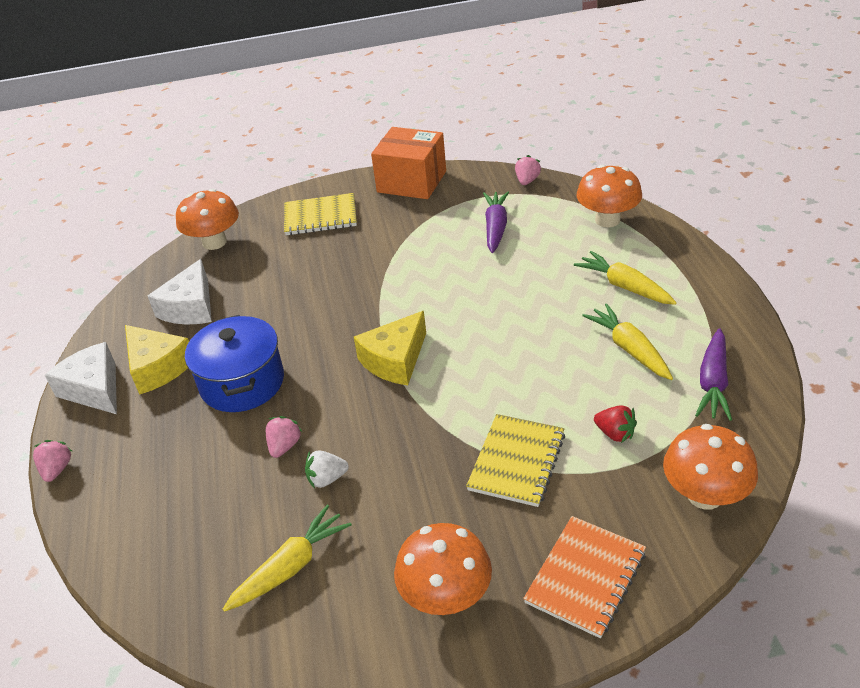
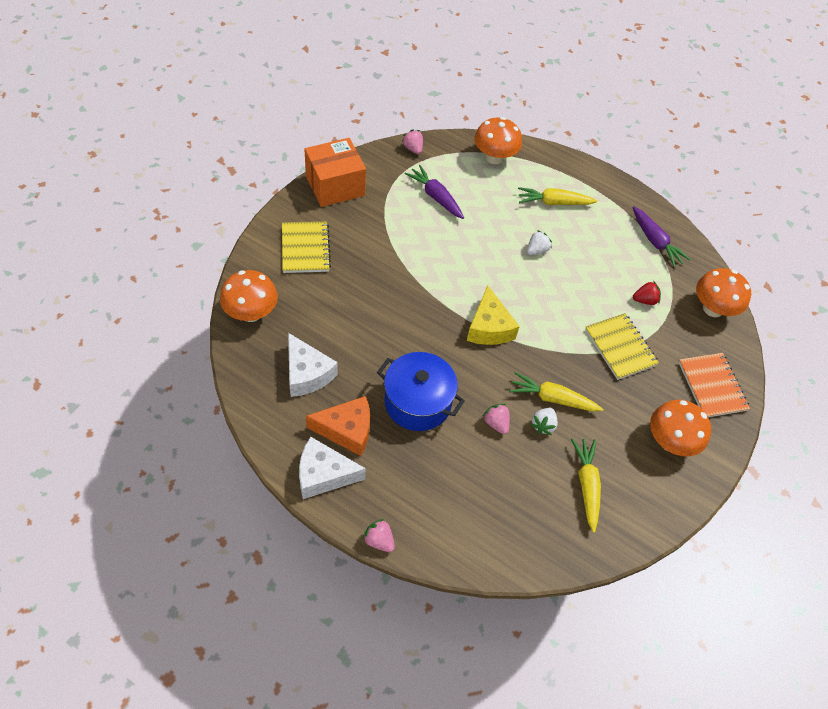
camera: 55 degrees left, 15 degrees up
(157, 368) = (346, 430): yellow cheese -> orange cheese
(320, 217) = (305, 248): yellow notebook -> yellow notebook turned 45 degrees counterclockwise
(542, 320) = (536, 250): none -> white strawberry
(629, 349) = (598, 244): yellow carrot -> yellow carrot (552, 398)

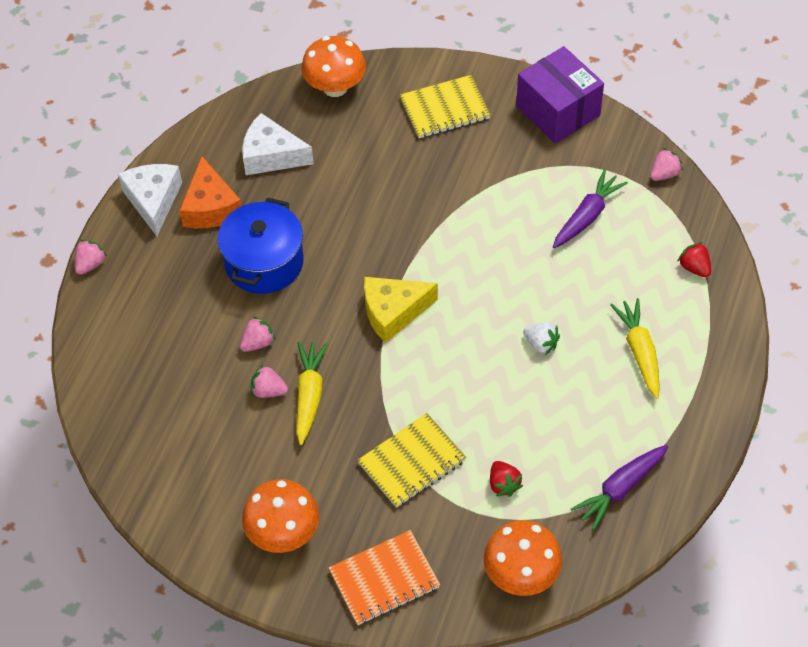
camera: 85 degrees right, 0 degrees up
(307, 374) = (271, 155): white cheese -> white cheese turned 60 degrees clockwise
(335, 186) = (558, 111): orange box -> purple box
(494, 157) = (694, 267): orange mushroom -> red strawberry
(543, 425) = (268, 391): white strawberry -> pink strawberry
(586, 485) = (199, 446): yellow carrot -> none

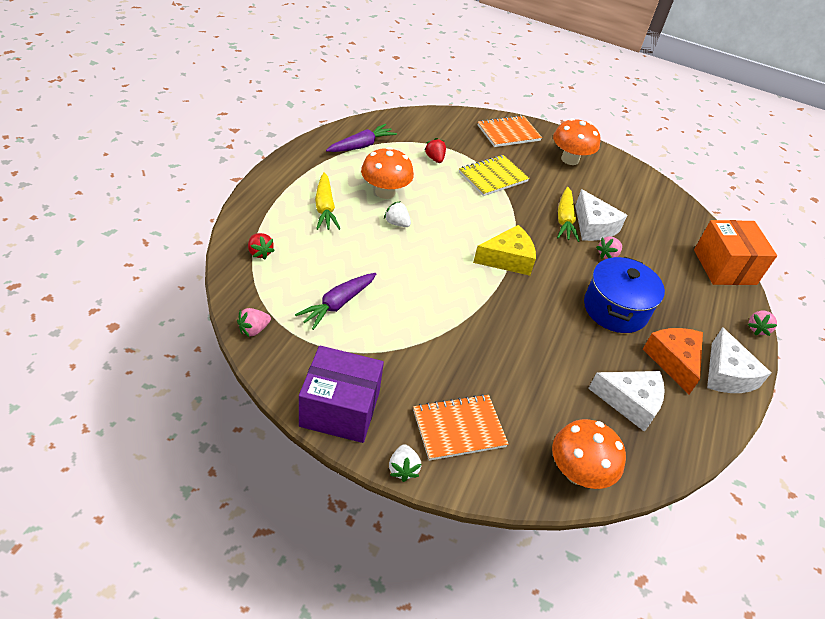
camera: 175 degrees right, 10 degrees down
(95, 353) = (724, 267): none -> orange box
(268, 391) = (593, 226): pink strawberry -> white cheese
(445, 109) = (459, 428): yellow notebook -> orange notebook
(492, 71) = (403, 469): none -> white strawberry
(521, 574) = (429, 123): orange mushroom -> orange mushroom (385, 192)
(558, 111) = (340, 409): purple box -> purple box turned 45 degrees counterclockwise

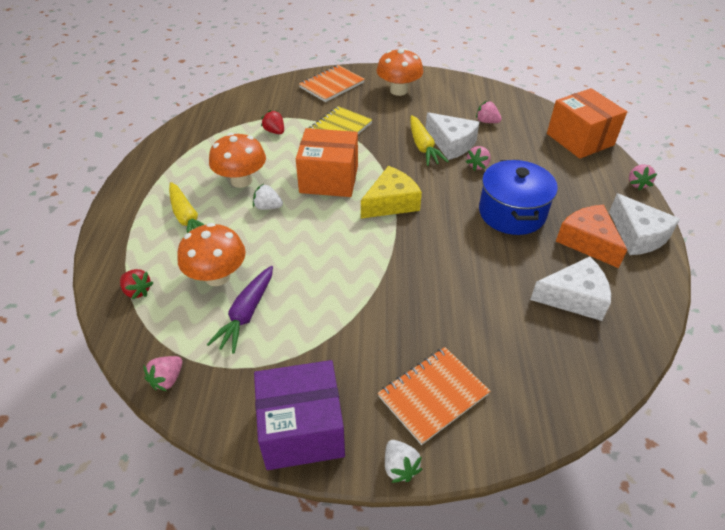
camera: 15 degrees left, 0 degrees up
(361, 146) = (196, 143): purple carrot -> none
(462, 218) = (329, 179): none -> orange box
(578, 472) = (567, 390): orange mushroom -> orange mushroom (217, 276)
(640, 218) = (487, 121): none -> pink strawberry

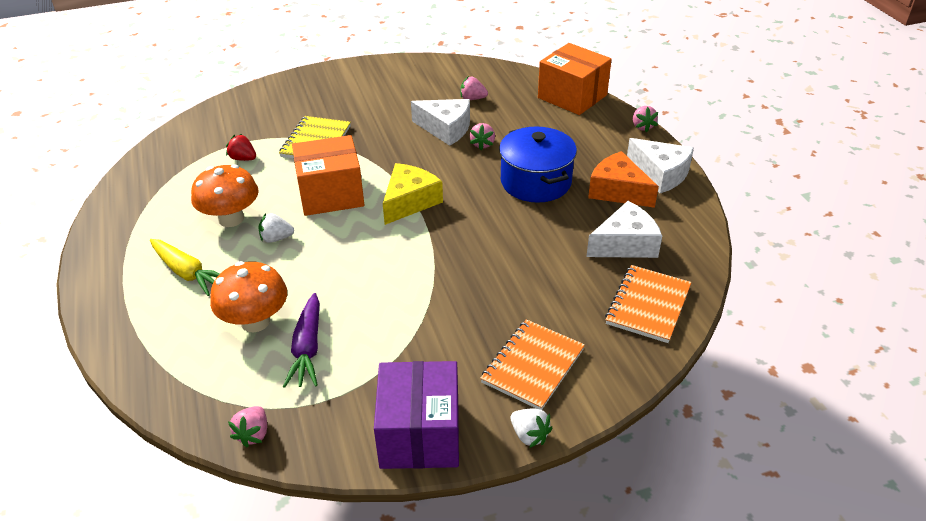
camera: 20 degrees left, 5 degrees down
(137, 291) = (170, 361): red strawberry -> none
(302, 429) = (420, 434): purple box -> purple box turned 60 degrees counterclockwise
(332, 85) = (285, 95): orange notebook -> orange notebook (648, 305)
(398, 90) = (364, 86): orange mushroom -> none
(423, 147) = (417, 138): yellow carrot -> none

